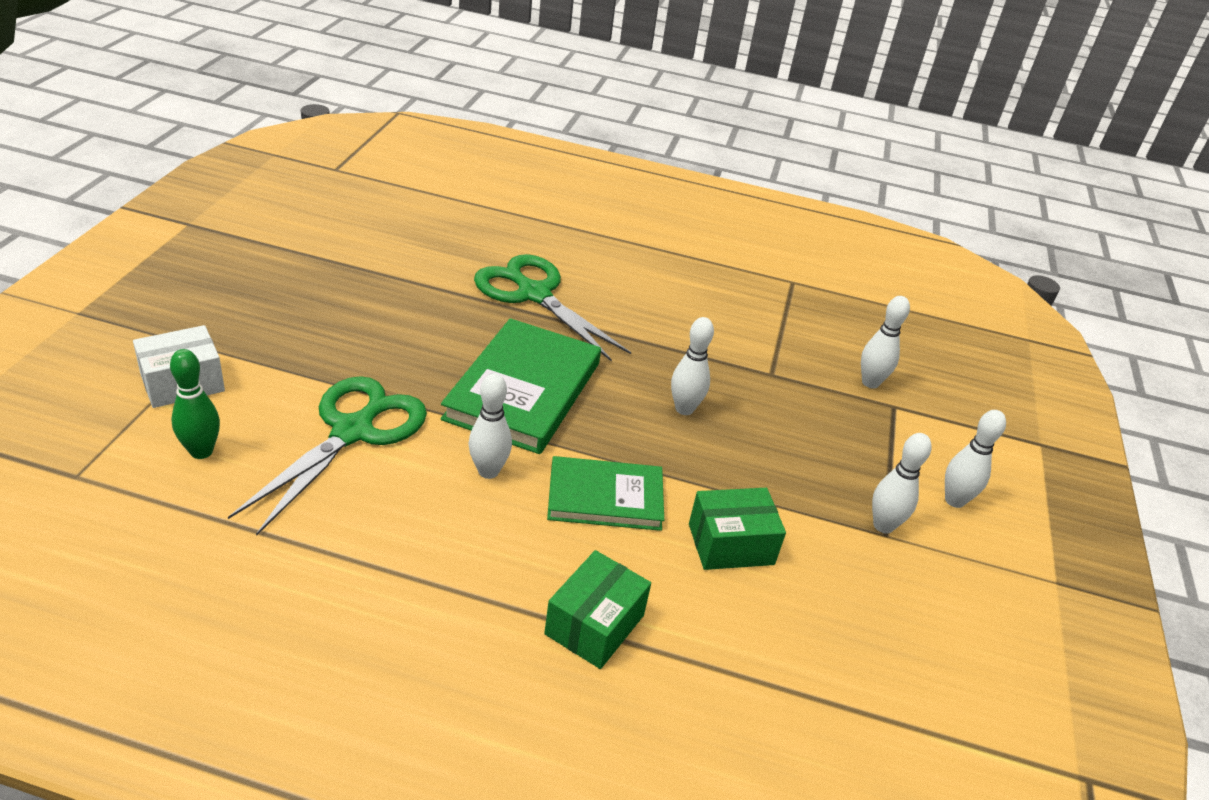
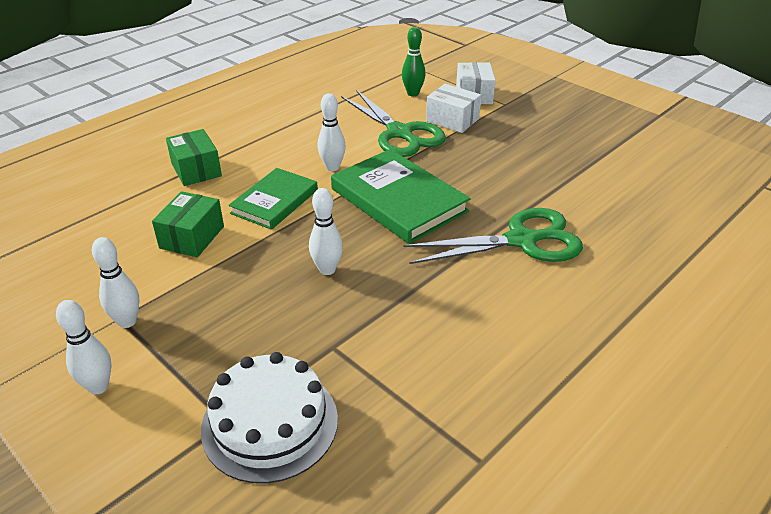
camera: 125 degrees right, 0 degrees up
(284, 389) = (452, 120): none -> white box
(870, 383) = (270, 423): white bowling pin -> white cake

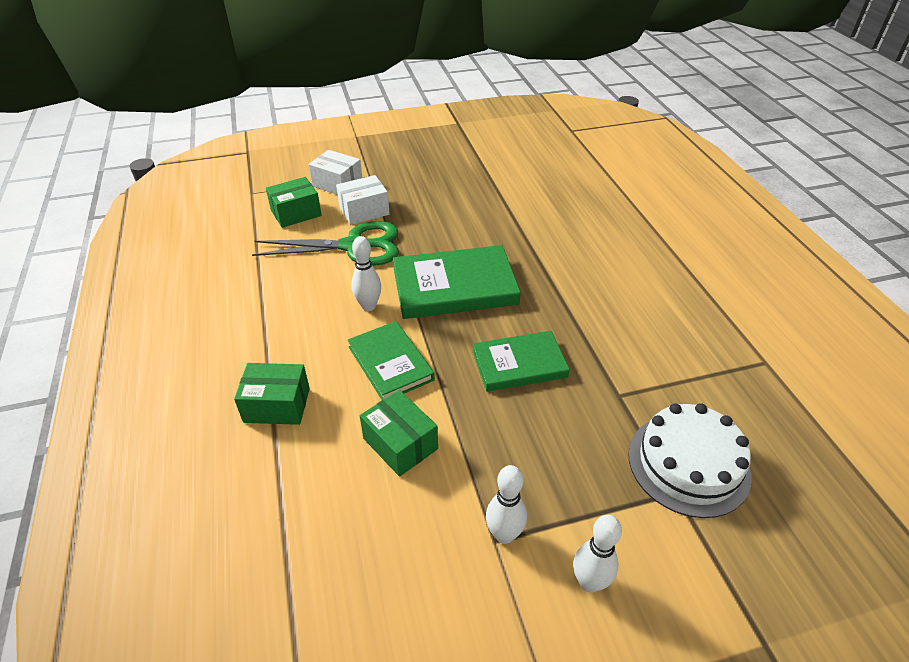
camera: 60 degrees left, 5 degrees up
(327, 269) = (519, 364): white bowling pin -> green book
(413, 93) = (296, 213): green bowling pin -> green box
(521, 240) = (556, 248): green scissors -> none

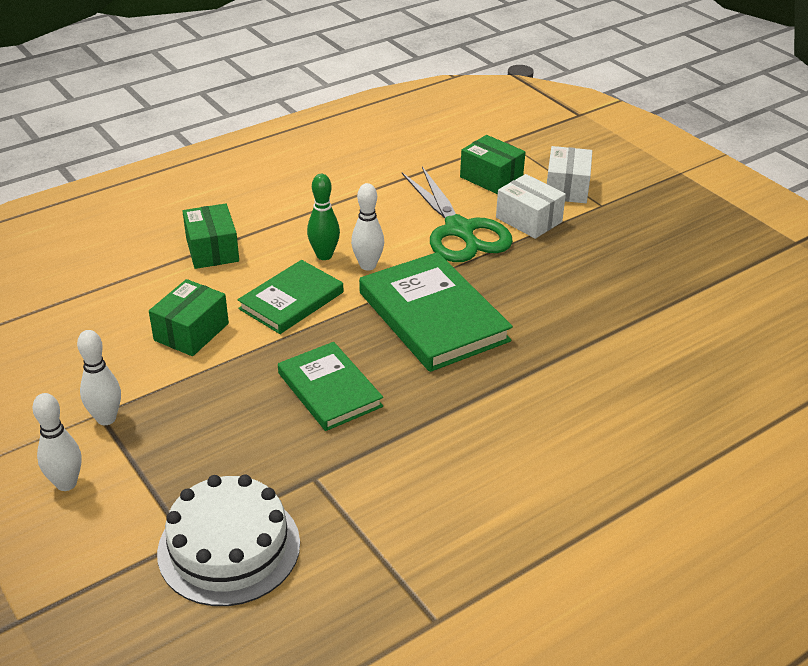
camera: 70 degrees right, 5 degrees down
(337, 329) = (324, 255): none -> green bowling pin

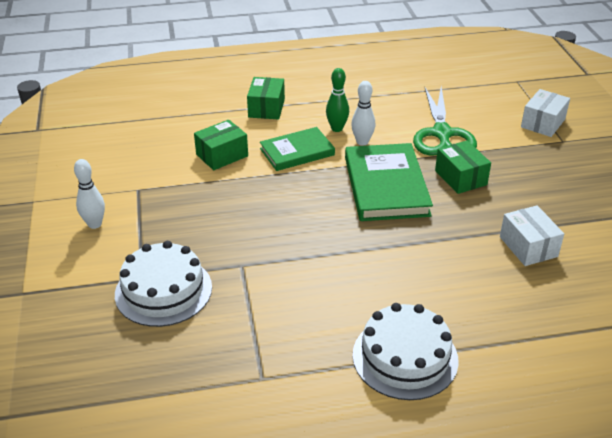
camera: 25 degrees right, 0 degrees up
(106, 418) = (140, 193): white bowling pin -> none
(329, 389) = (286, 214): green book -> none
(491, 178) = (489, 104): green box -> green box (460, 177)
(529, 220) = (498, 138): white box -> white box (528, 246)
(589, 531) = (405, 357): none -> white cake

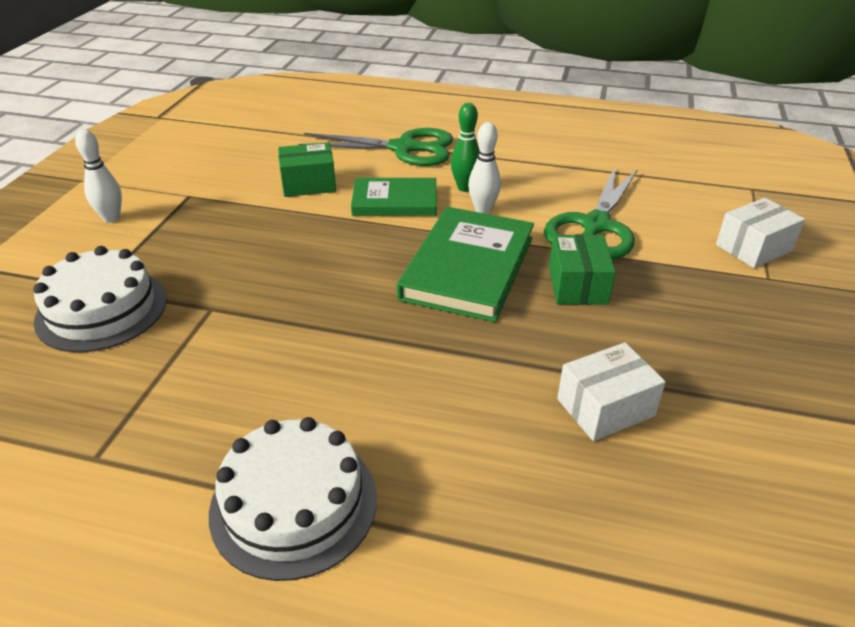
camera: 25 degrees right, 0 degrees up
(266, 108) = (403, 148): green box -> green scissors
(528, 246) = (605, 407): white box -> white box turned 60 degrees clockwise

